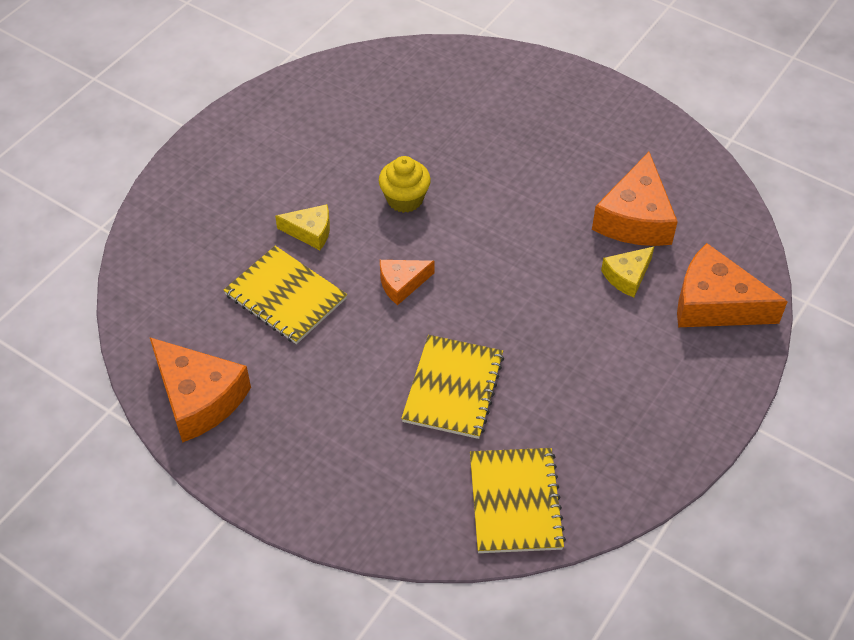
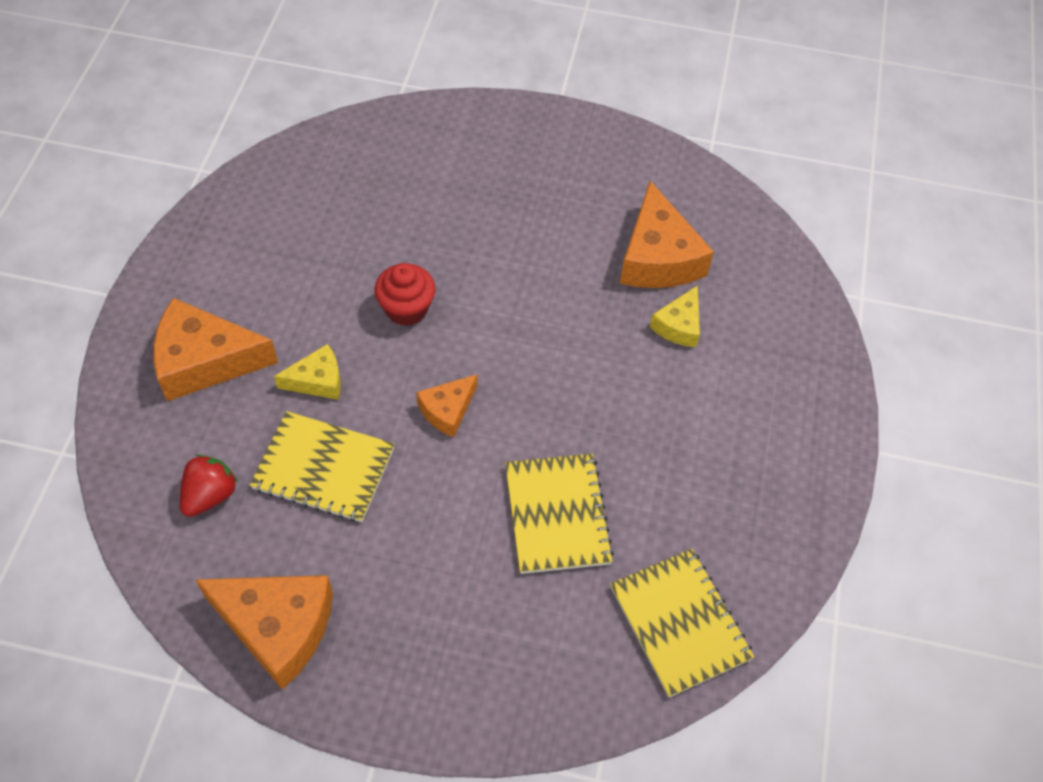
camera: 25 degrees left, 5 degrees up
(192, 289) = (210, 495): none -> red strawberry
(405, 199) = (406, 309): yellow cupcake -> red cupcake
(715, 304) = (778, 328): orange cheese -> orange cheese (205, 361)

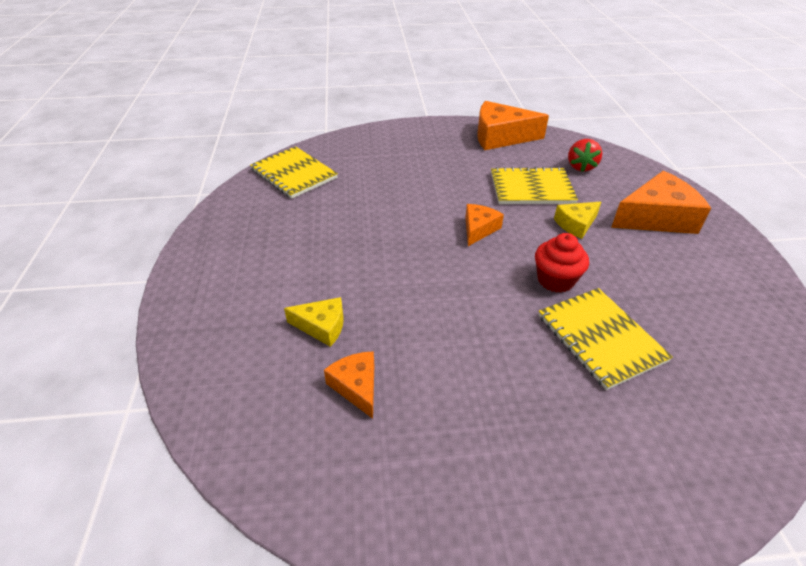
camera: 165 degrees right, 15 degrees down
(557, 514) = (380, 198): yellow notebook -> yellow notebook (600, 338)
(658, 257) = (356, 386): orange cheese -> orange cheese, size x0.55
(679, 325) = (322, 326): yellow cheese -> yellow cheese turned 90 degrees clockwise

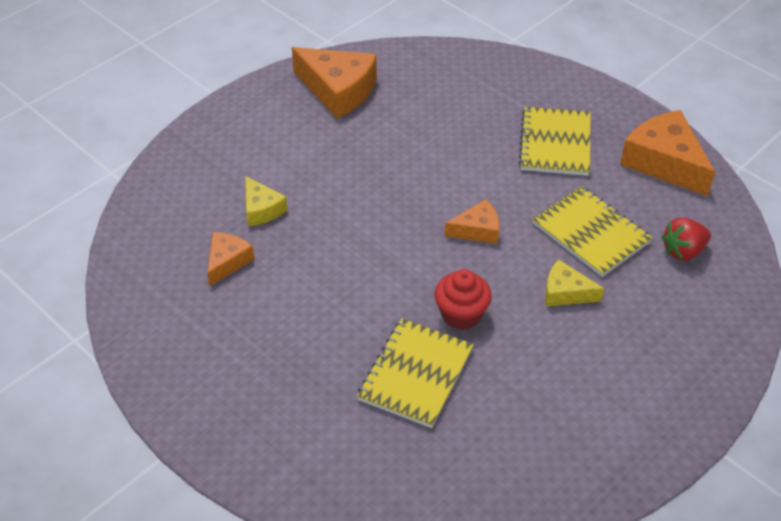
camera: 50 degrees right, 5 degrees up
(294, 174) = (416, 70): yellow notebook -> yellow notebook (555, 143)
(656, 217) = (653, 348): orange cheese -> orange cheese (338, 90)

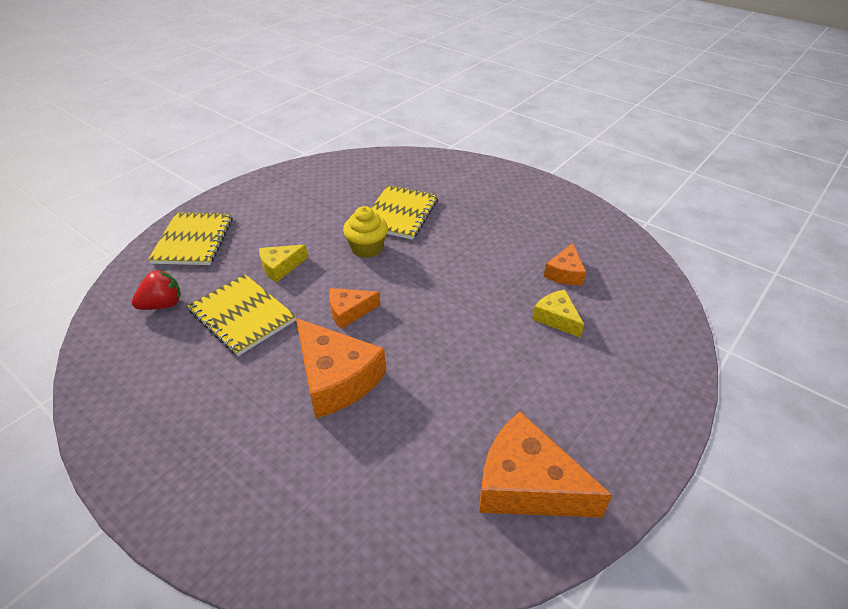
camera: 175 degrees right, 5 degrees down
(461, 314) = (367, 248): red cupcake -> yellow cupcake
(555, 143) = (248, 416): yellow notebook -> yellow notebook (193, 240)
(565, 292) = (280, 267): yellow cheese -> yellow cheese turned 135 degrees clockwise
(664, 162) = (128, 399): orange cheese -> orange cheese (336, 378)

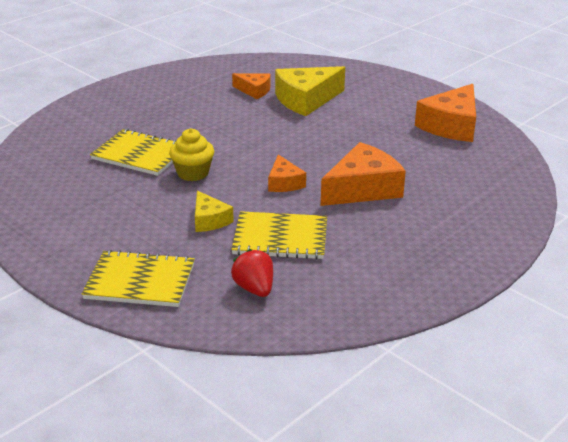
camera: 85 degrees left, 10 degrees down
(242, 316) = (280, 238): yellow notebook -> yellow notebook turned 45 degrees clockwise
(556, 318) = (306, 100): yellow cheese -> yellow cheese, size x1.81

